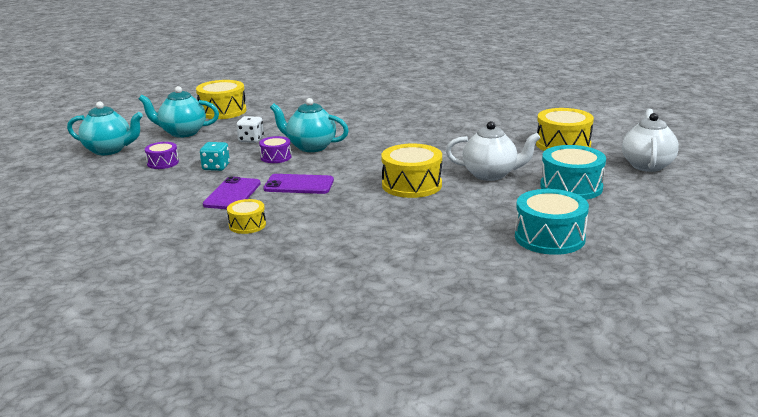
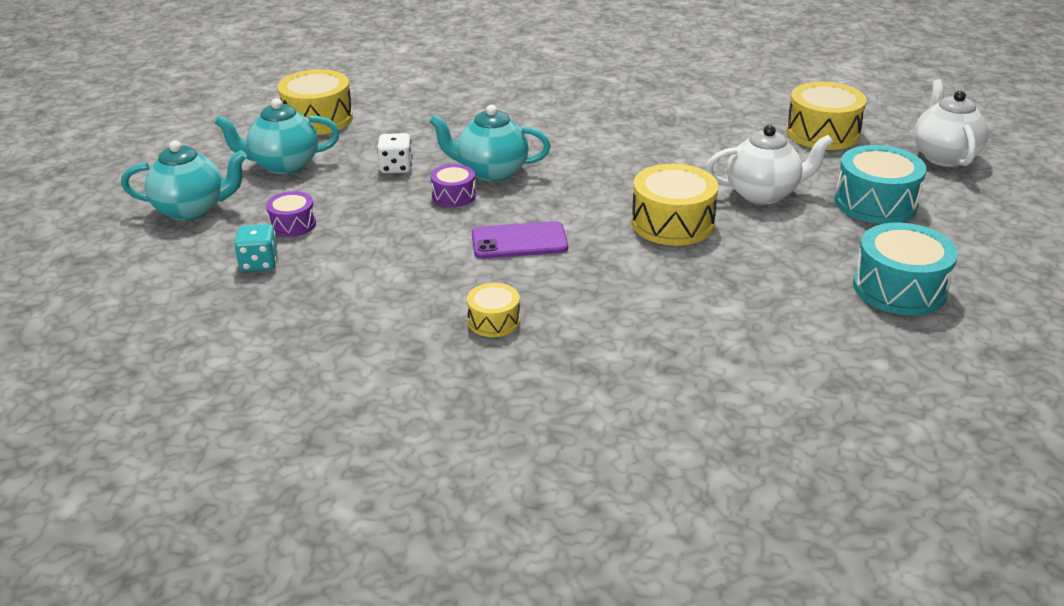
camera: 15 degrees left, 10 degrees up
(216, 167) = (378, 223): turquoise dice -> turquoise dice (259, 263)
(232, 194) = (436, 269): purple phone -> none

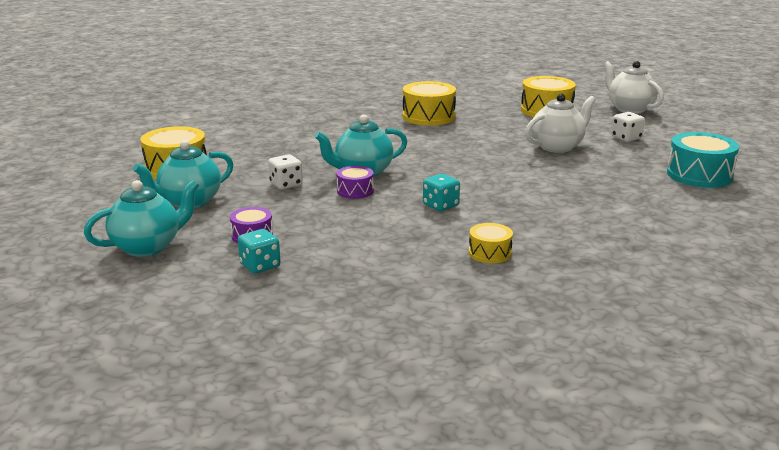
camera: 30 degrees left, 10 degrees down
(519, 241) = (440, 205): purple phone -> turquoise dice
(672, 223) = (526, 173): yellow drum -> yellow drum (428, 117)
(875, 203) = (626, 138): turquoise drum -> white dice

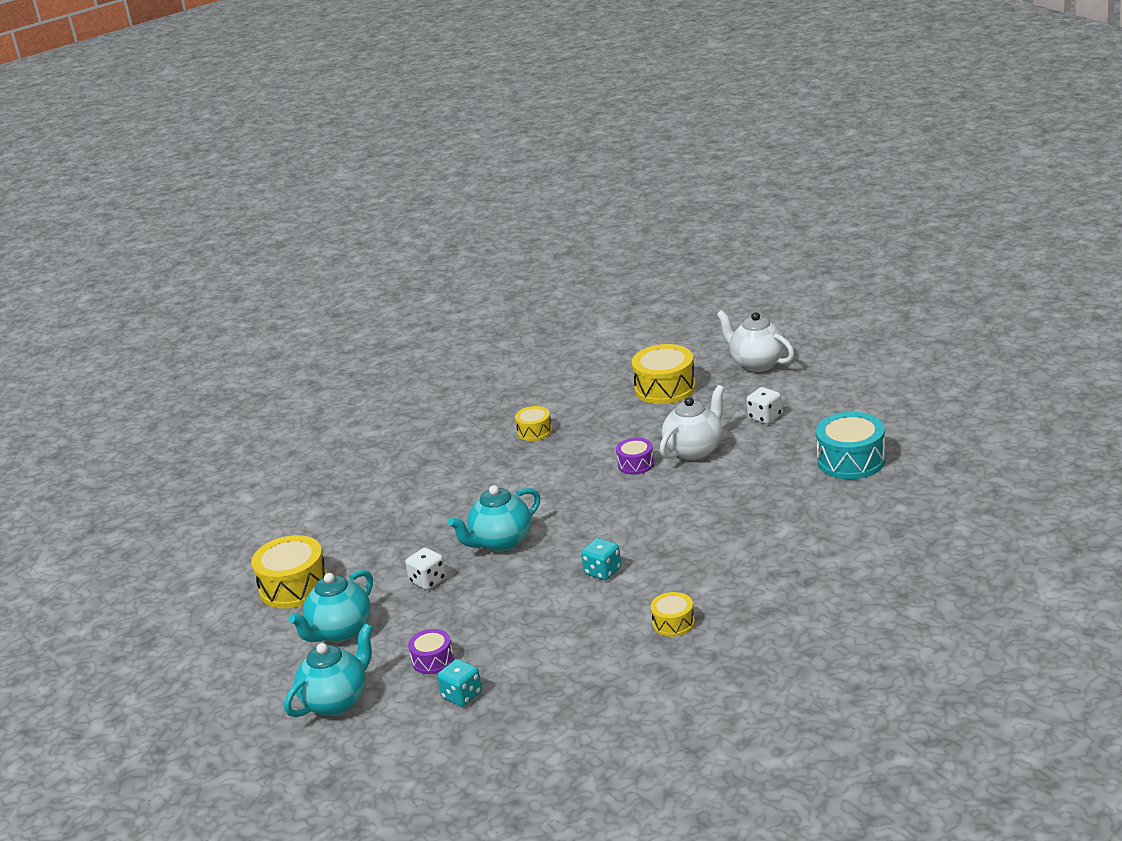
camera: 10 degrees left, 5 degrees up
(355, 191) = (506, 572): purple drum -> purple drum (636, 464)
(428, 117) = (534, 431): yellow drum -> yellow drum, size x0.56

